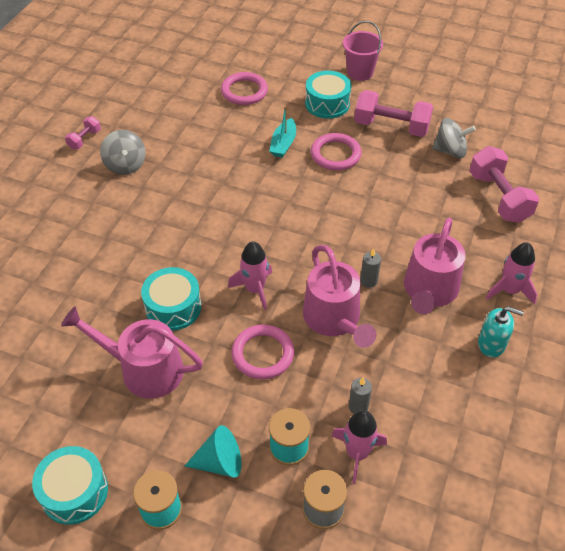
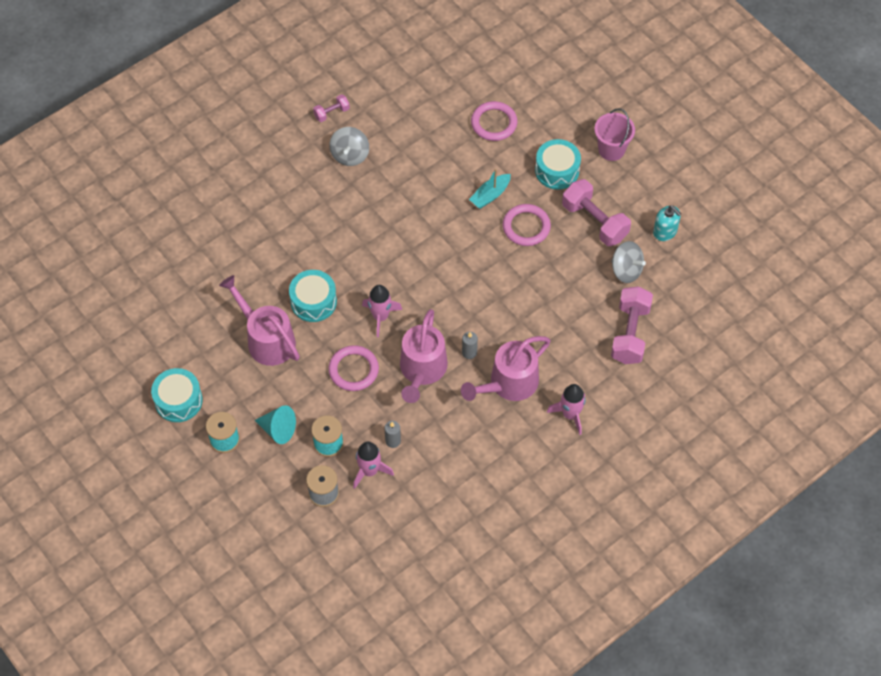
camera: 30 degrees right, 10 degrees up
(491, 344) = (521, 447): turquoise soap dispenser -> turquoise soap dispenser (665, 232)

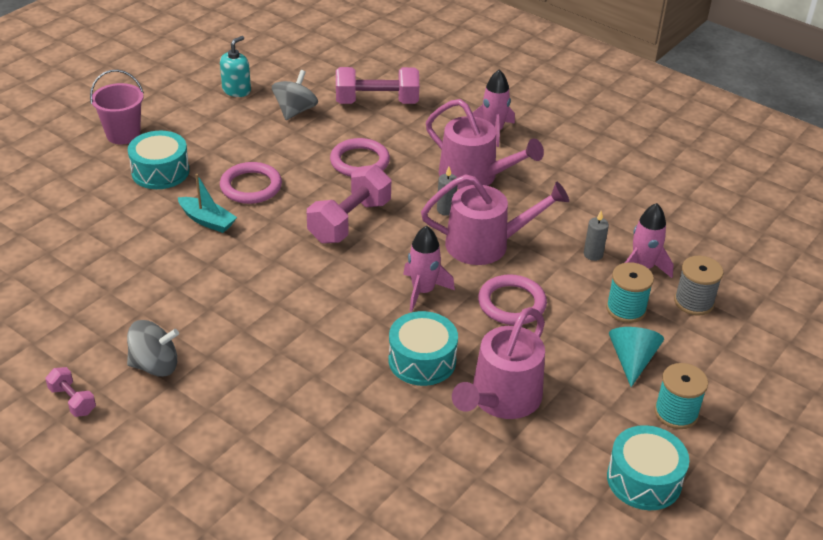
camera: 105 degrees left, 20 degrees down
(494, 123) = (86, 231): pink ring -> pink ring (359, 161)
(594, 222) = (232, 137): pink dumbbell -> pink dumbbell (350, 221)

